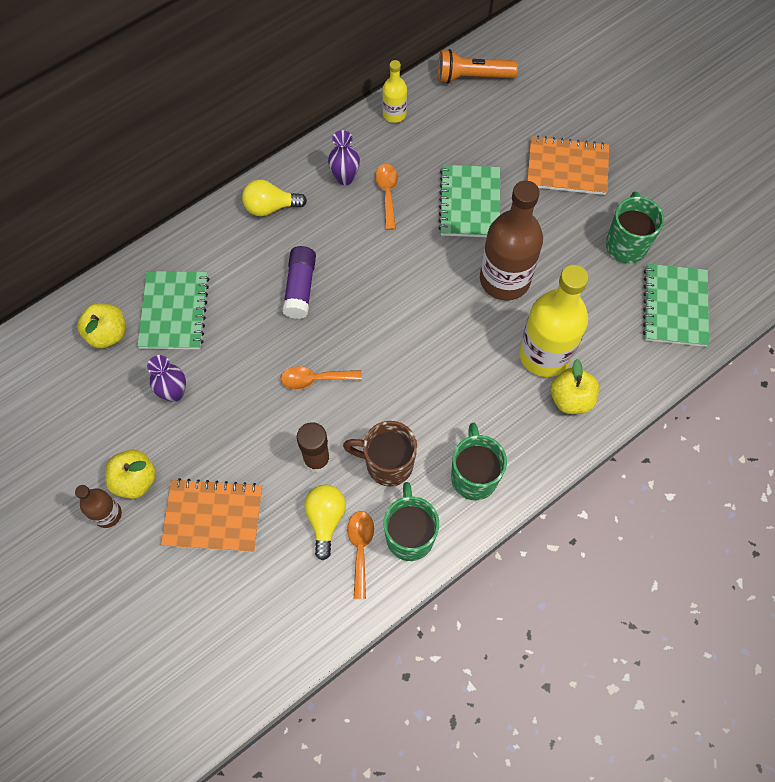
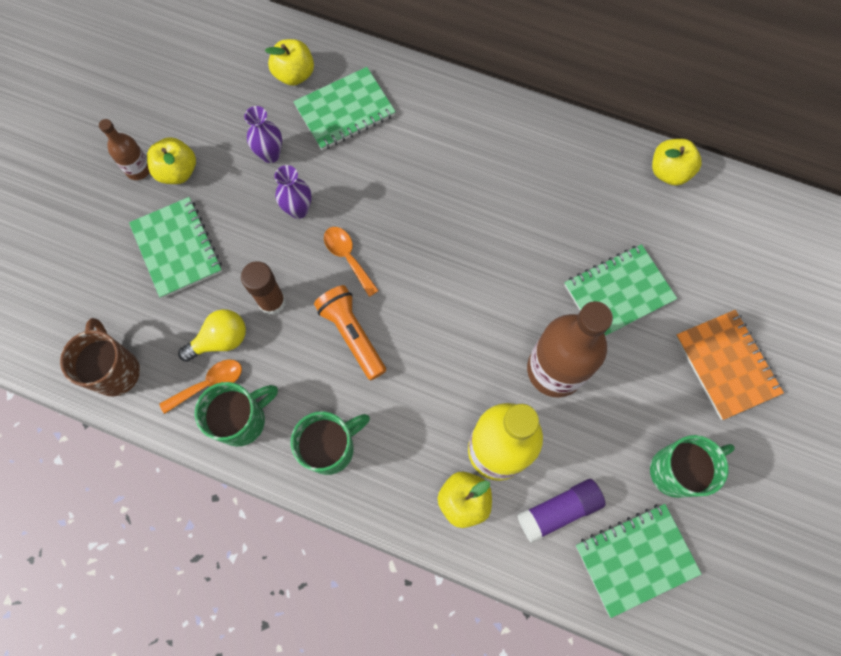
camera: 60 degrees right, 5 degrees up
(213, 516) = (177, 248): orange notebook -> green notebook
(270, 207) = (495, 125): yellow light bulb -> none
(300, 288) = (430, 195): purple glue stick -> purple glue stick (558, 510)
(345, 178) = (568, 168): purple vase -> purple vase (298, 210)
(387, 193) = (577, 213): orange spoon -> none
(387, 464) = (300, 364): brown mug -> brown mug (116, 370)
(394, 114) = (669, 172): yellow bottle -> yellow apple
(472, 77) = (766, 218): orange flashlight -> orange flashlight (352, 335)

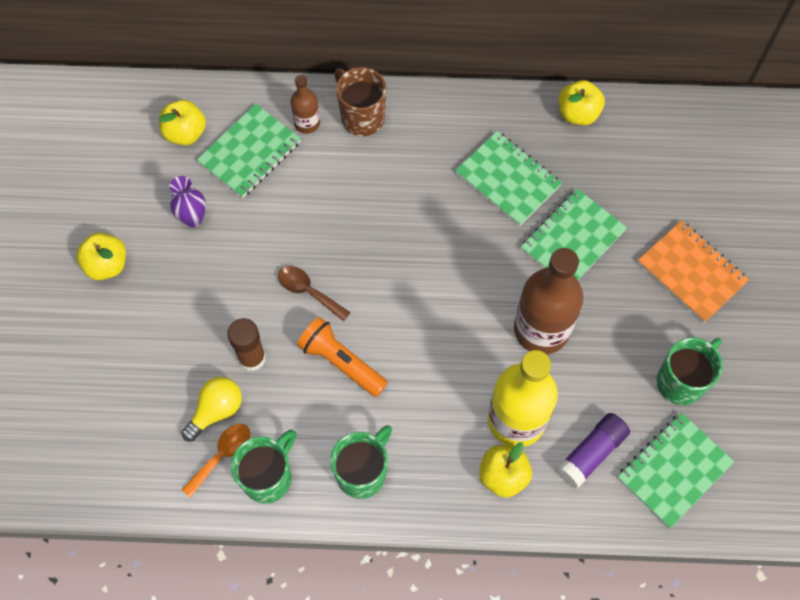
camera: 20 degrees left, 5 degrees down
(116, 370) = (125, 474): brown mug -> brown mug (361, 117)
(138, 169) = (65, 275): brown bottle -> brown bottle (307, 123)
(177, 248) = (137, 339): green notebook -> green notebook (507, 180)
(298, 210) = (242, 262): purple vase -> none
(348, 257) = (308, 291): orange spoon -> brown spoon

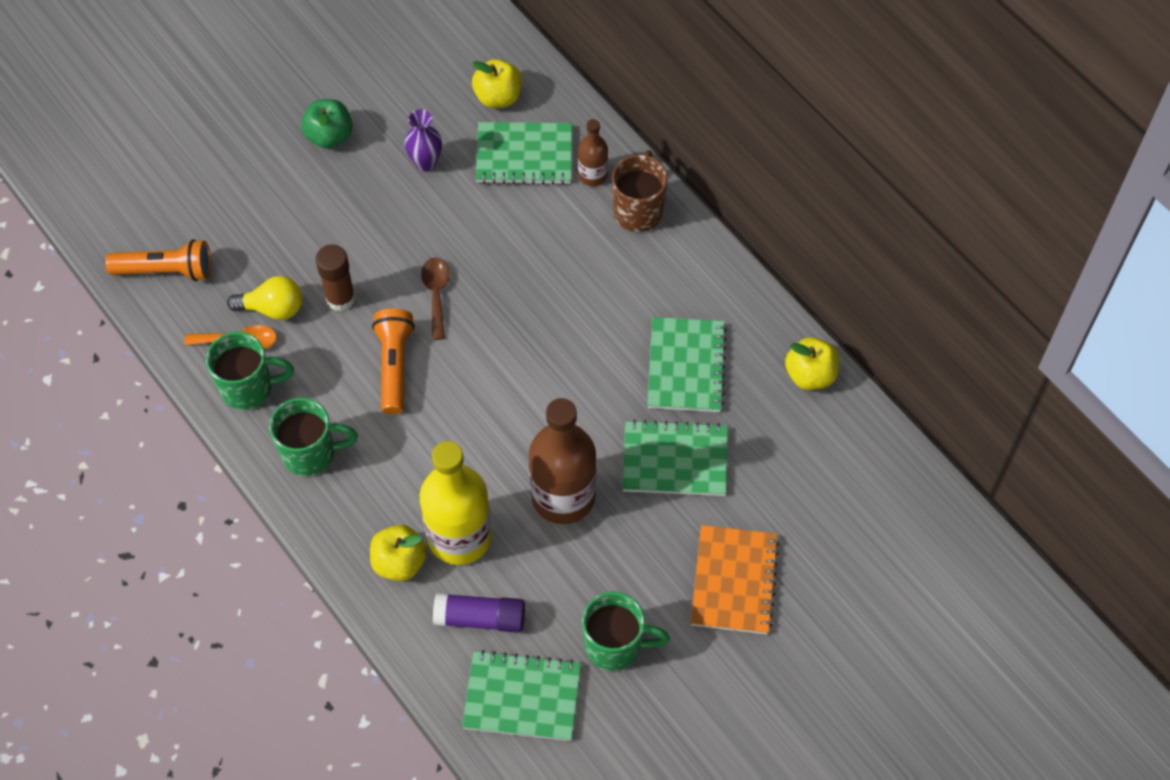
camera: 50 degrees right, 5 degrees down
(107, 265) = (329, 136): yellow apple -> green apple
(110, 464) = (166, 270): none -> orange flashlight

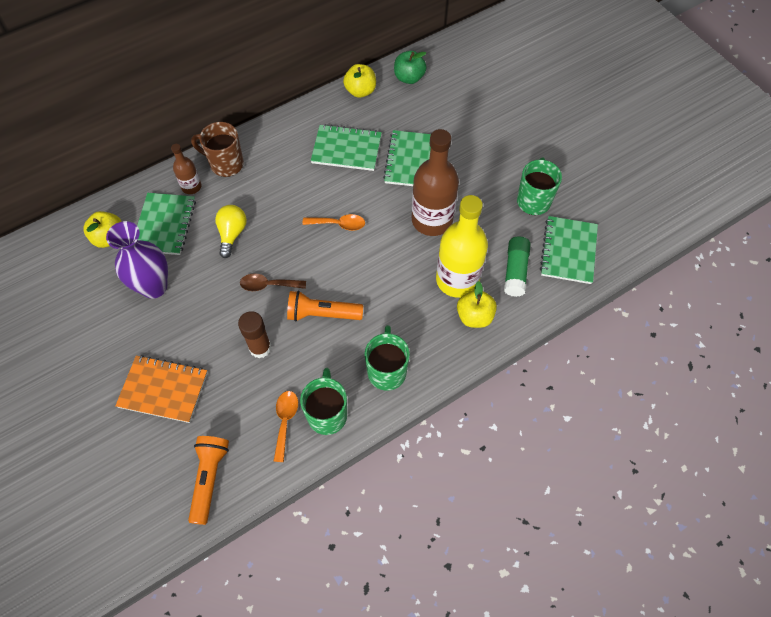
camera: 85 degrees left, 0 degrees up
(273, 308) = (260, 396): yellow light bulb -> yellow light bulb (232, 234)
(329, 136) = (111, 352): green apple -> green apple (409, 78)
(425, 162) = (154, 287): purple vase -> purple vase, size x1.70
(480, 618) = (515, 271): purple glue stick -> green glue stick
(544, 370) = (339, 224): none -> orange spoon
(734, 581) = (492, 140): orange notebook -> orange notebook (163, 390)

